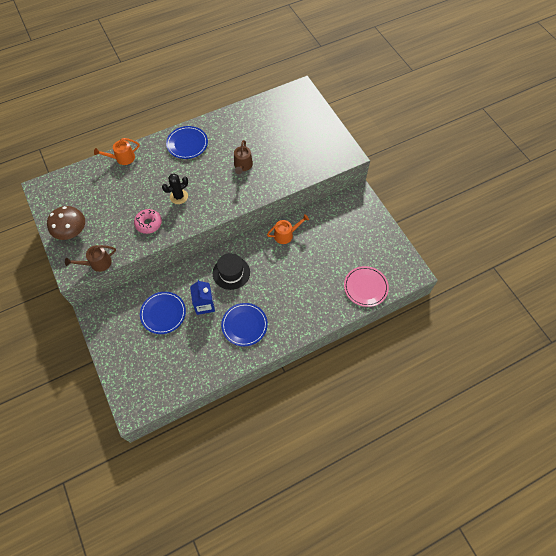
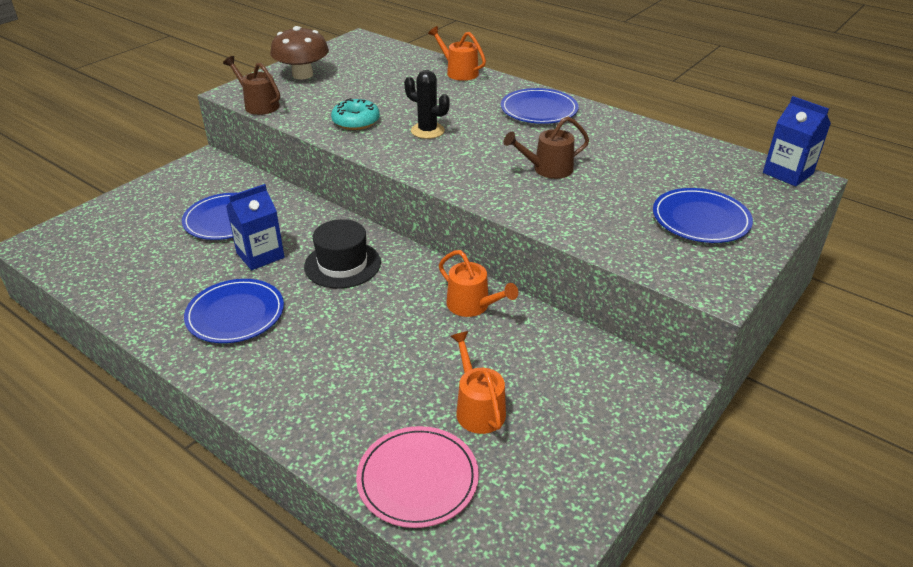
camera: 65 degrees right, 25 degrees down
(148, 223) = (356, 121): pink donut -> turquoise donut
(293, 90) = (787, 173): none -> blue carton
(307, 135) = (700, 219): none -> blue plate
(342, 256) = (478, 408): none -> orange watering can

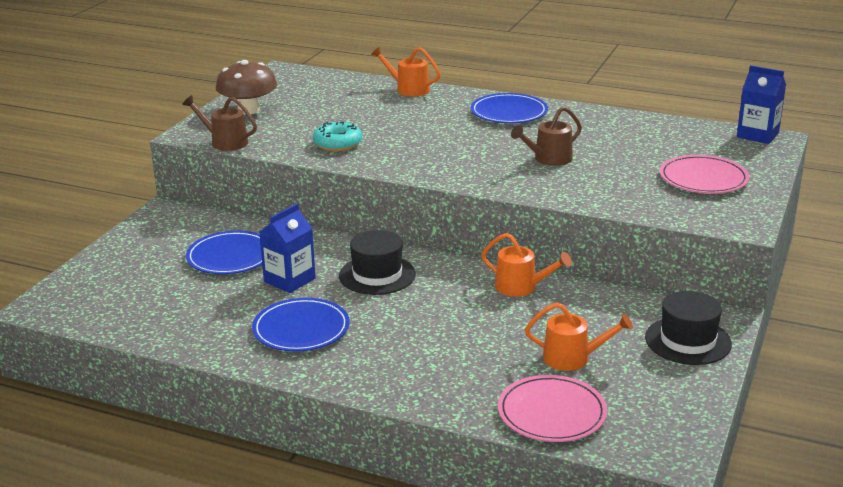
camera: 15 degrees left, 10 degrees down
(427, 131) = (414, 143): black cactus -> none
(478, 408) = (572, 358): orange watering can -> orange watering can turned 135 degrees clockwise
(614, 412) = (688, 341): none -> black hat
(700, 219) = (703, 178): blue plate -> pink plate

